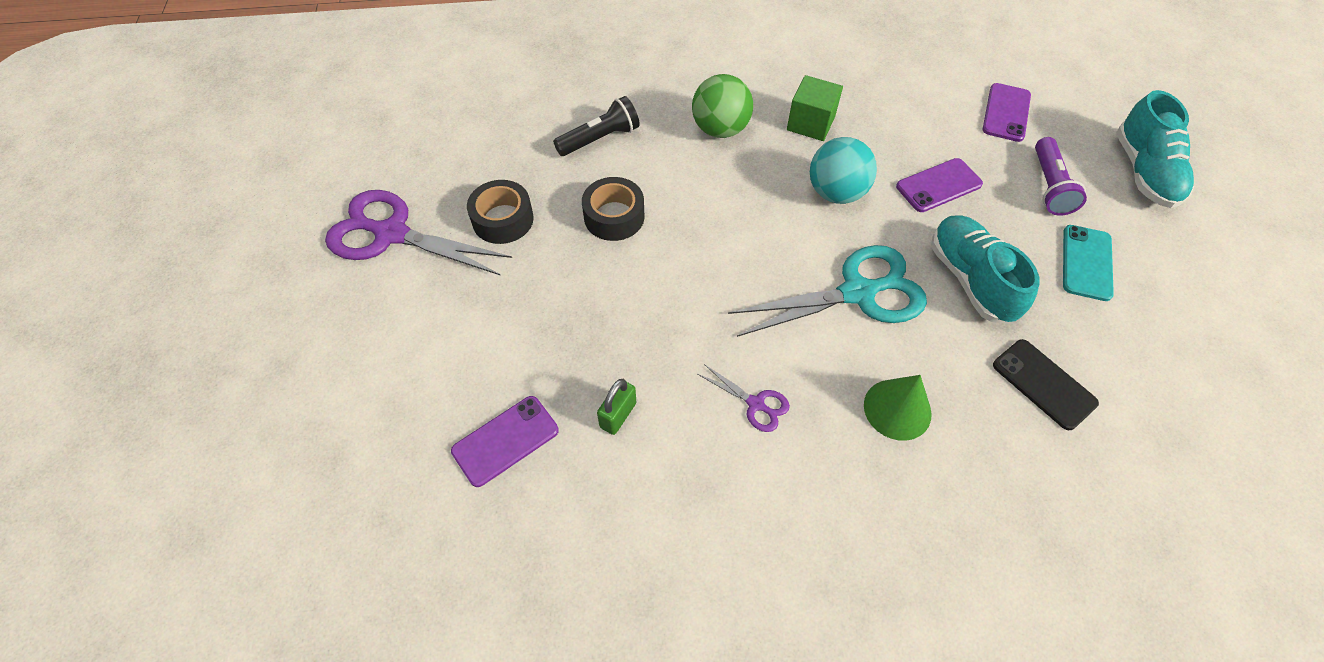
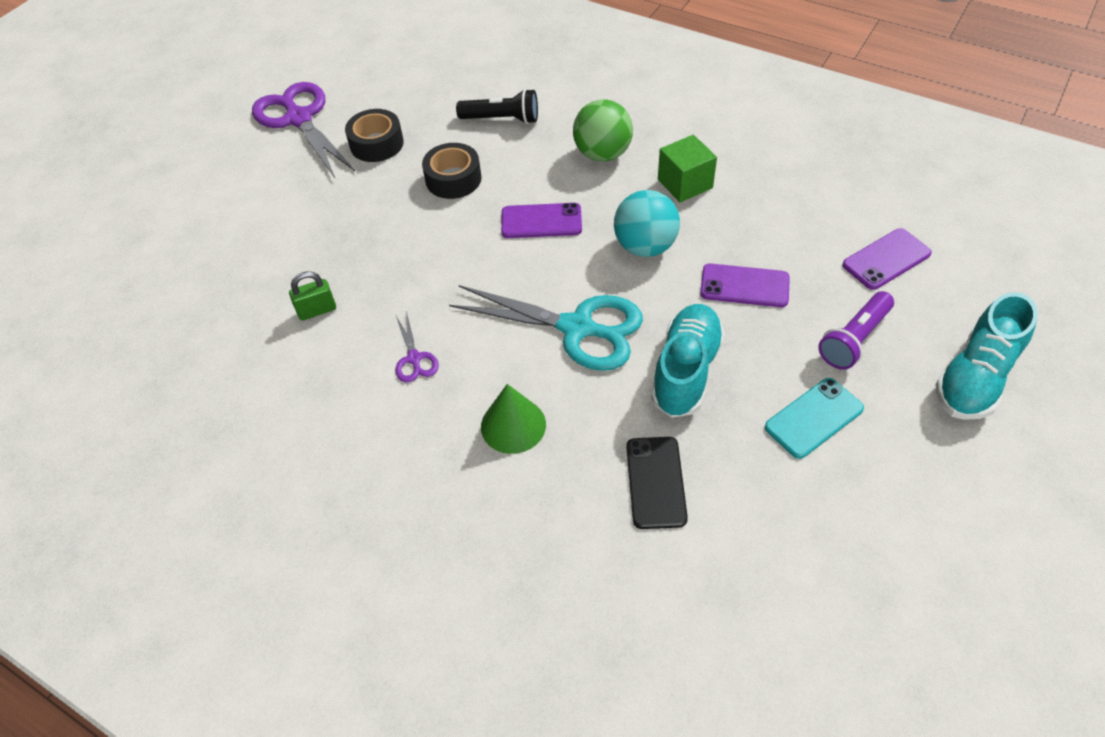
camera: 40 degrees right, 5 degrees down
(505, 440) = (235, 285): purple phone -> purple phone (541, 221)

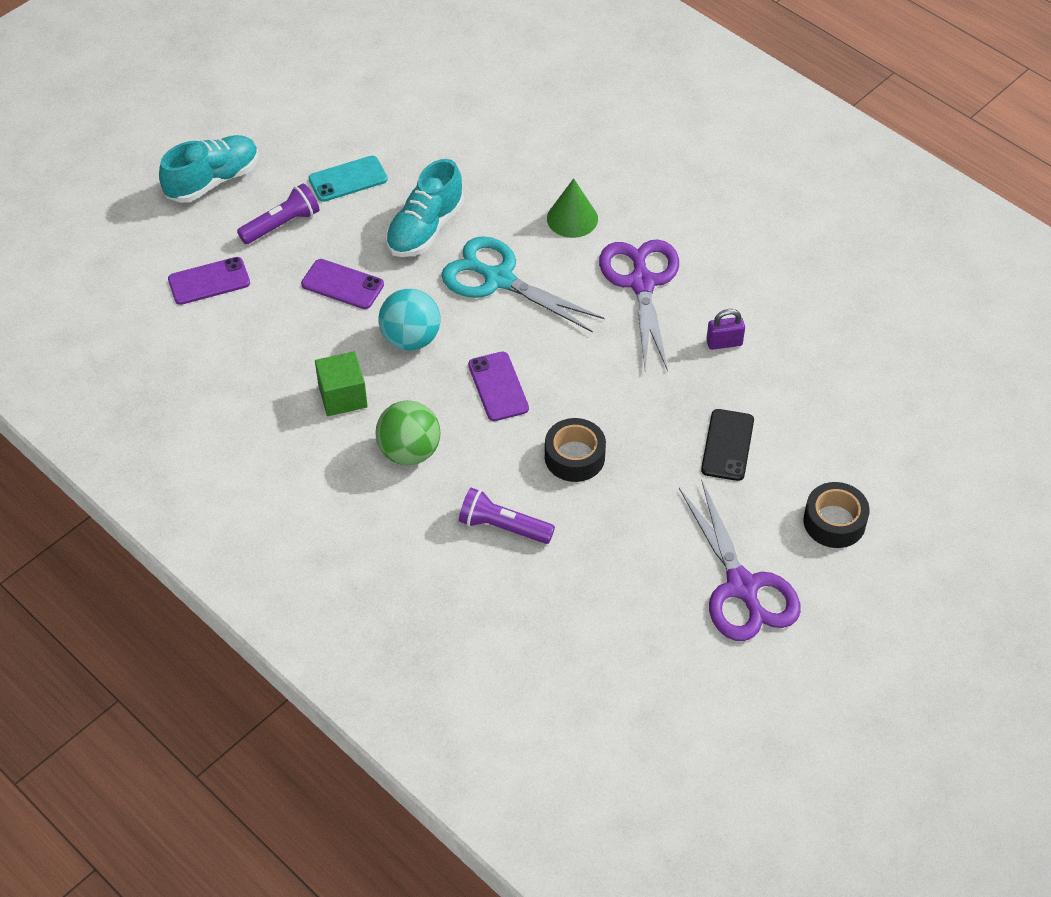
camera: 170 degrees left, 0 degrees up
(317, 310) = (724, 343): green padlock -> purple padlock
(376, 144) = (652, 525): black tape -> black tape (834, 522)
(414, 359) = (642, 283): purple scissors -> purple scissors, size x2.20
(502, 119) = (503, 527): black flashlight -> purple flashlight
(541, 221) = (498, 387): purple phone -> purple phone turned 60 degrees clockwise
(655, 482) = (481, 163): black phone -> black phone (727, 445)

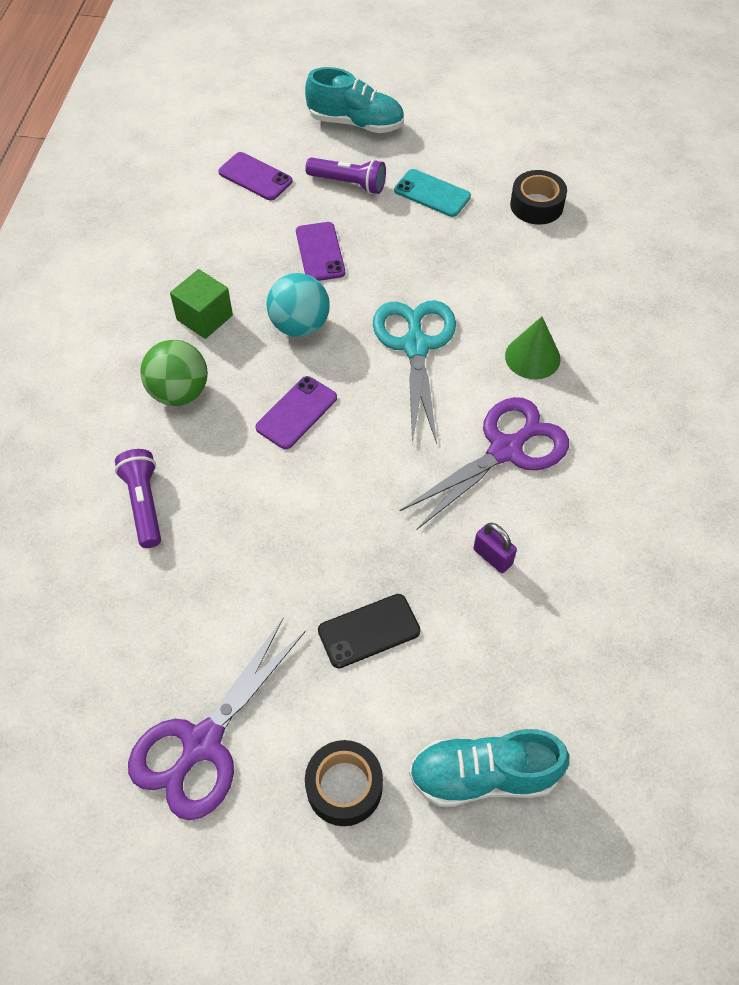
camera: 55 degrees right, 5 degrees up
(425, 229) = (425, 268): turquoise shoe -> turquoise shoe (483, 775)
(574, 457) = (261, 513): black tape -> black tape (536, 205)

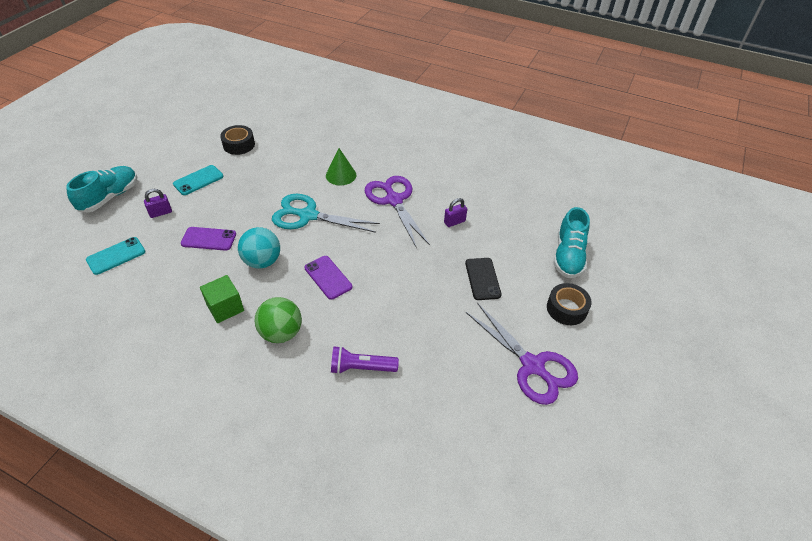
camera: 75 degrees left, 10 degrees down
(255, 177) = (116, 256): purple phone -> turquoise phone
(348, 183) = (161, 213): purple flashlight -> purple padlock

